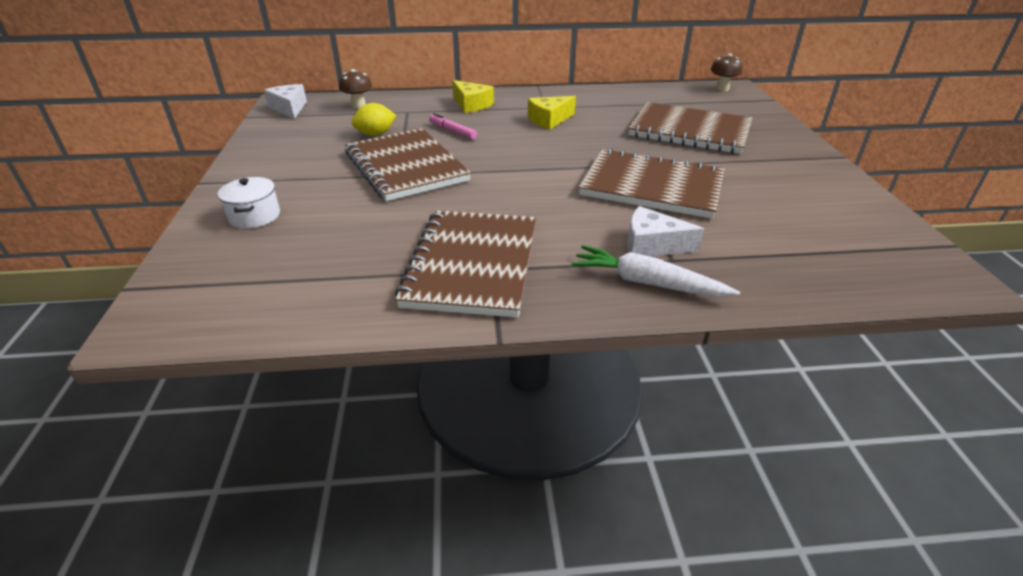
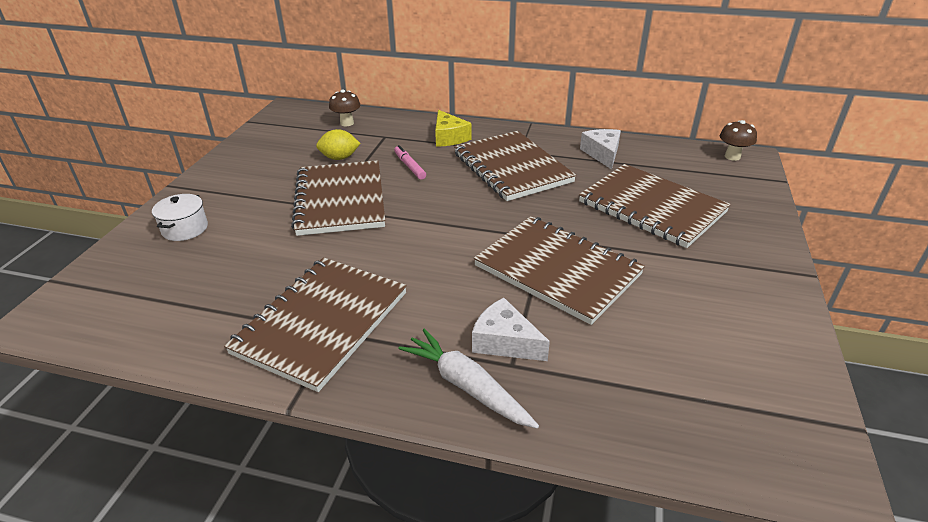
camera: 20 degrees right, 0 degrees up
(289, 108) = (287, 117): white cheese -> white cheese (602, 154)
(549, 120) = (512, 168): yellow cheese -> brown notebook

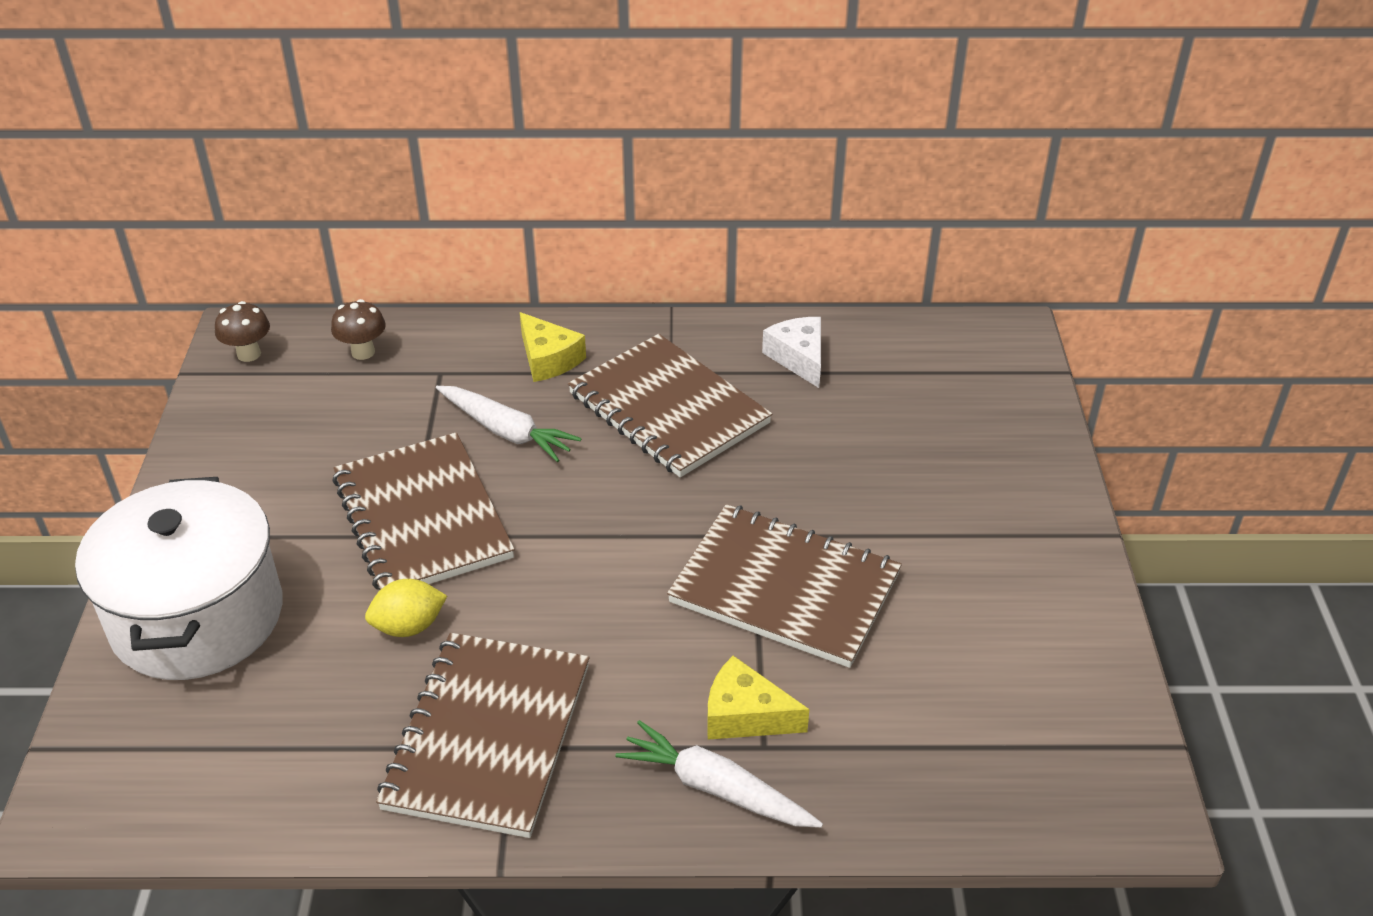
camera: 15 degrees left, 5 degrees up
(185, 229) = (197, 616): white pot -> white pot, size x2.41
(339, 158) = (384, 432): yellow lemon -> yellow lemon (409, 626)
(409, 166) = (506, 431): pink marker -> white carrot
(504, 342) = (745, 715): white cheese -> yellow cheese
(651, 207) = (890, 453): brown notebook -> none
(732, 156) = (989, 334): brown mushroom -> brown mushroom (249, 354)

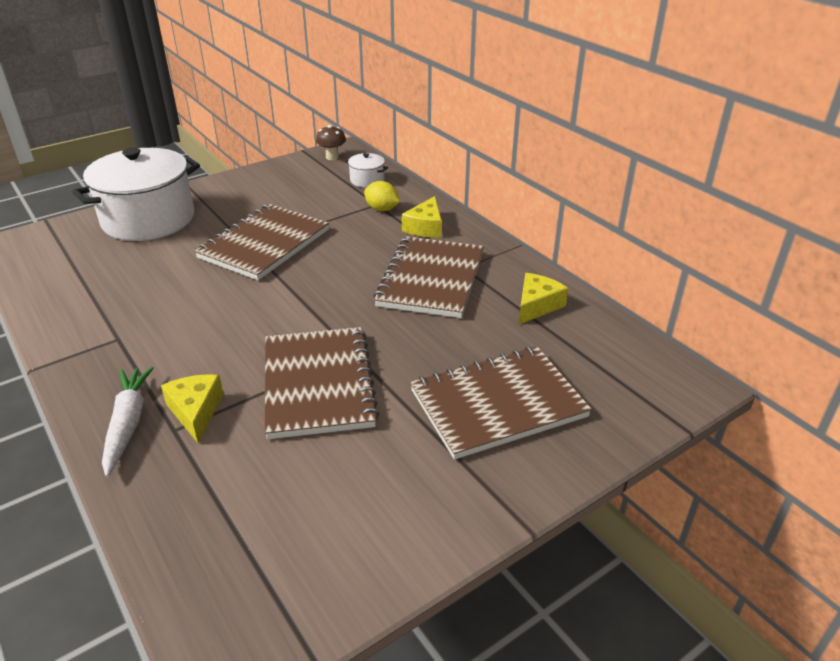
camera: 55 degrees right, 5 degrees down
(363, 352) = (367, 180): brown mushroom -> white pot
(409, 626) = (183, 273): yellow lemon -> yellow lemon (382, 209)
(488, 736) = (121, 328): brown notebook -> brown notebook (498, 403)
(506, 431) = (353, 239): white carrot -> none
(799, 358) = (537, 305): white cheese -> yellow cheese

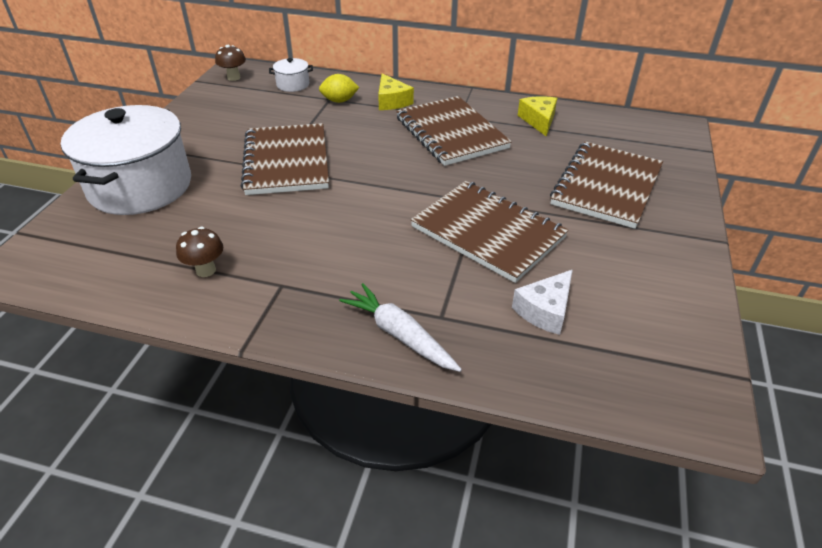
camera: 40 degrees left, 5 degrees up
(94, 301) = (206, 270): none -> brown mushroom
(196, 411) = (436, 296): yellow cheese -> none
(254, 478) = (545, 310): none -> white cheese

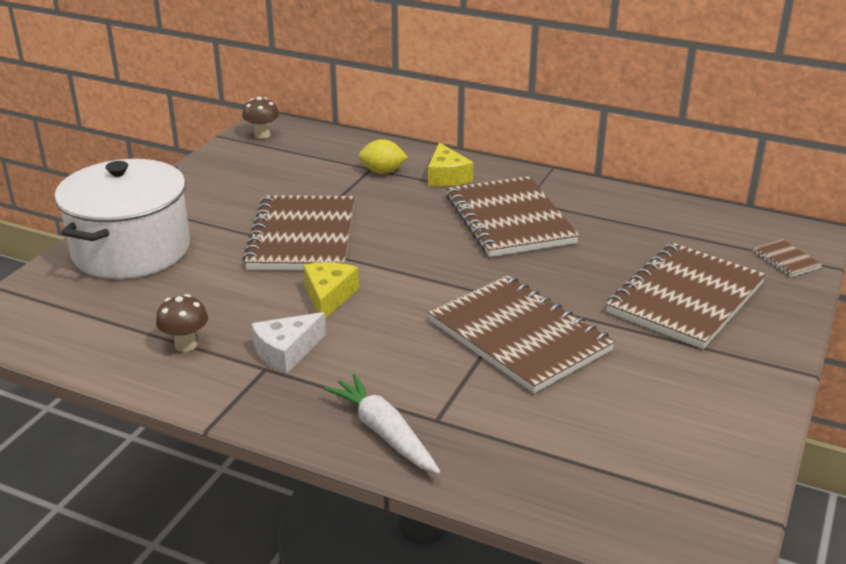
camera: 10 degrees right, 10 degrees down
(293, 85) = (331, 148): white pot -> none
(539, 121) = (626, 214): yellow cheese -> yellow cheese (329, 297)
(545, 310) = (560, 426): white cheese -> white cheese (286, 352)
(669, 148) = (786, 260): none -> brown notebook

